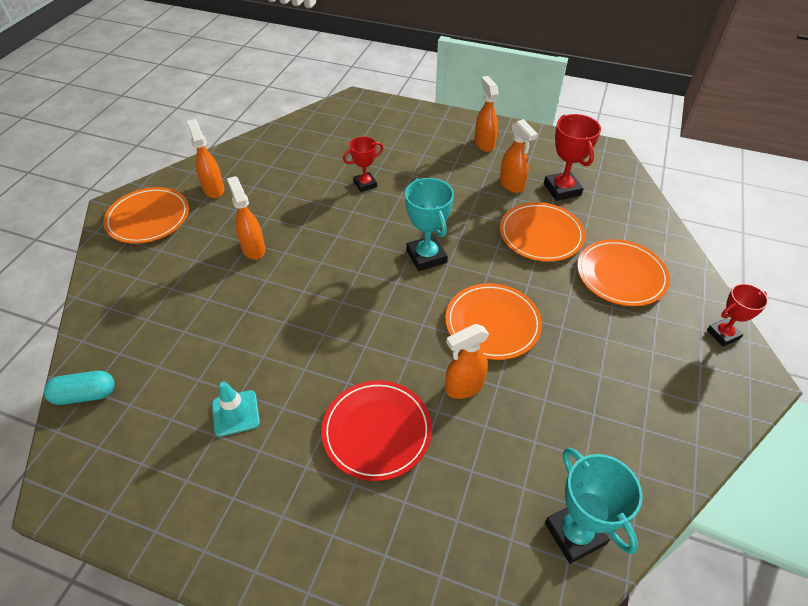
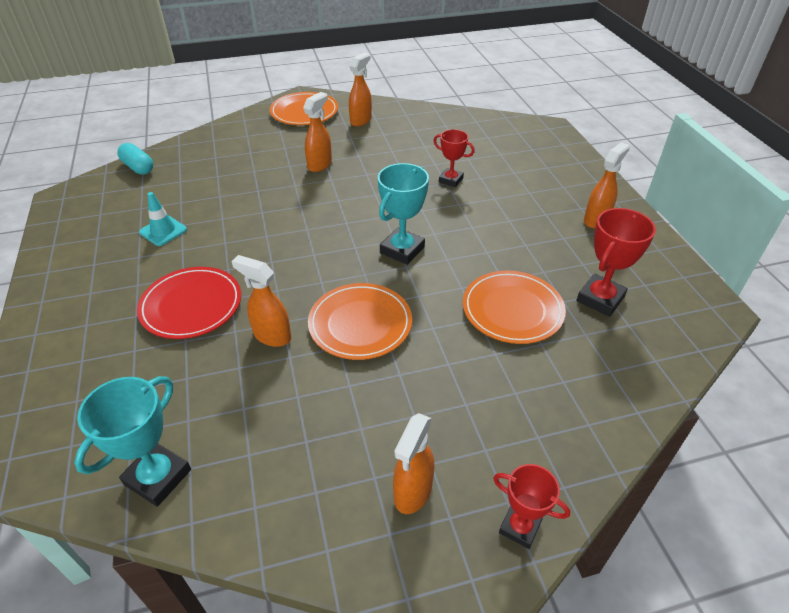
camera: 55 degrees right, 5 degrees down
(512, 185) = (560, 261): orange spray bottle -> orange spray bottle (412, 492)
(621, 275) = (520, 395): orange plate -> none

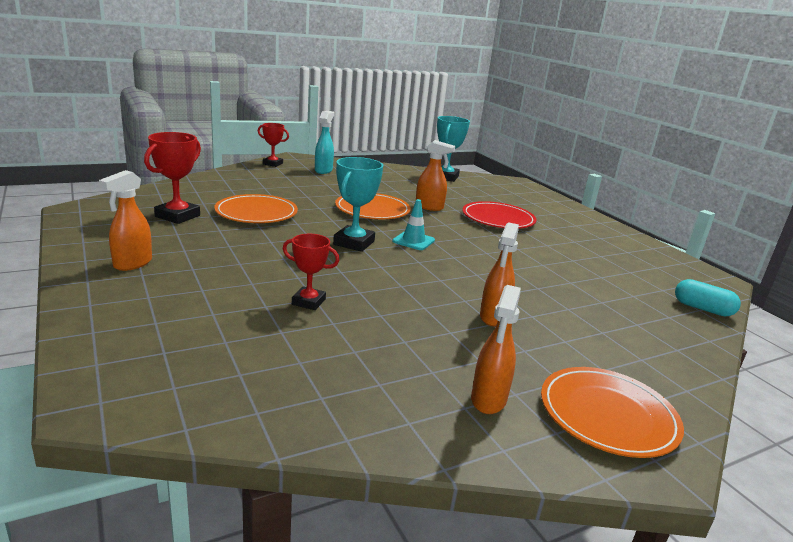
camera: 165 degrees right, 20 degrees down
(163, 231) = (581, 255): turquoise traffic cone -> turquoise traffic cone (413, 241)
(412, 492) = (323, 170): orange spray bottle -> turquoise spray bottle

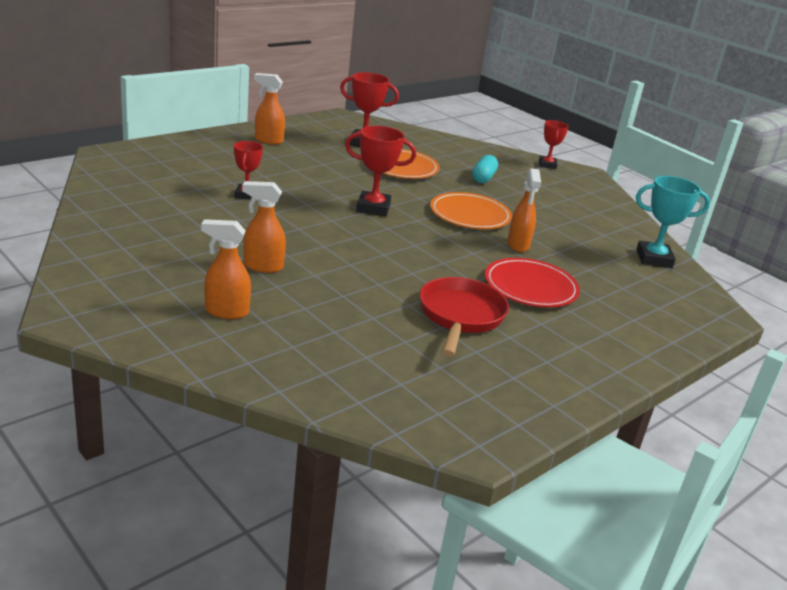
camera: 75 degrees right, 5 degrees up
(323, 170) = (563, 188): turquoise spray bottle -> none
(354, 243) = (373, 208): turquoise trophy -> red trophy
(413, 241) = (405, 235): turquoise traffic cone -> none
(488, 400) = (133, 256): orange spray bottle -> orange spray bottle (226, 312)
(553, 250) = (460, 316): none -> red pan
(607, 415) = (124, 303): orange plate -> none
(702, 309) = (363, 405): turquoise capsule -> turquoise capsule (483, 178)

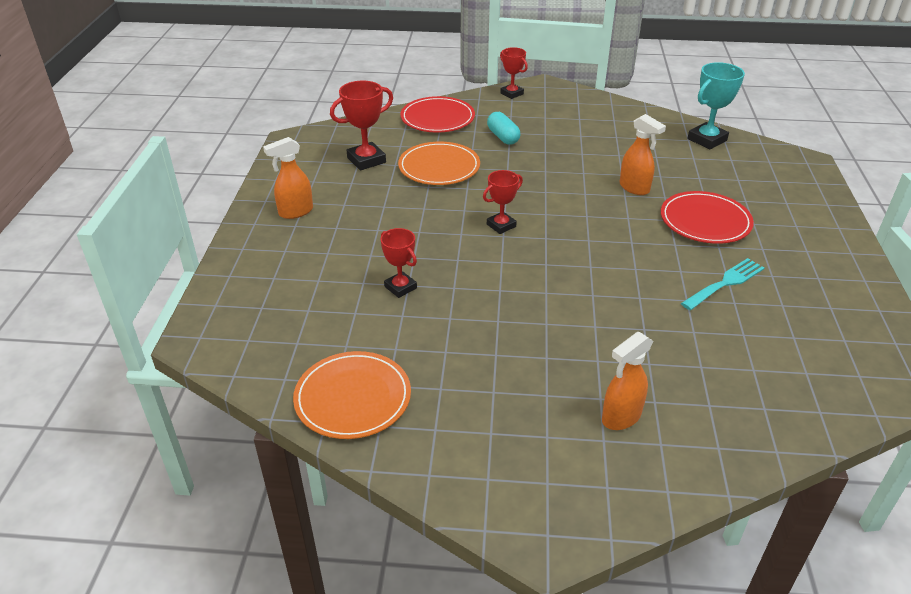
camera: 40 degrees left, 10 degrees up
(262, 266) = (554, 351): orange spray bottle -> none
(373, 208) = (501, 225): red trophy -> red trophy, size x0.65
(459, 150) = (437, 118): none -> red plate
(460, 316) = (725, 283): red pan -> turquoise fork
(470, 215) = (562, 182): orange plate -> orange plate (353, 398)

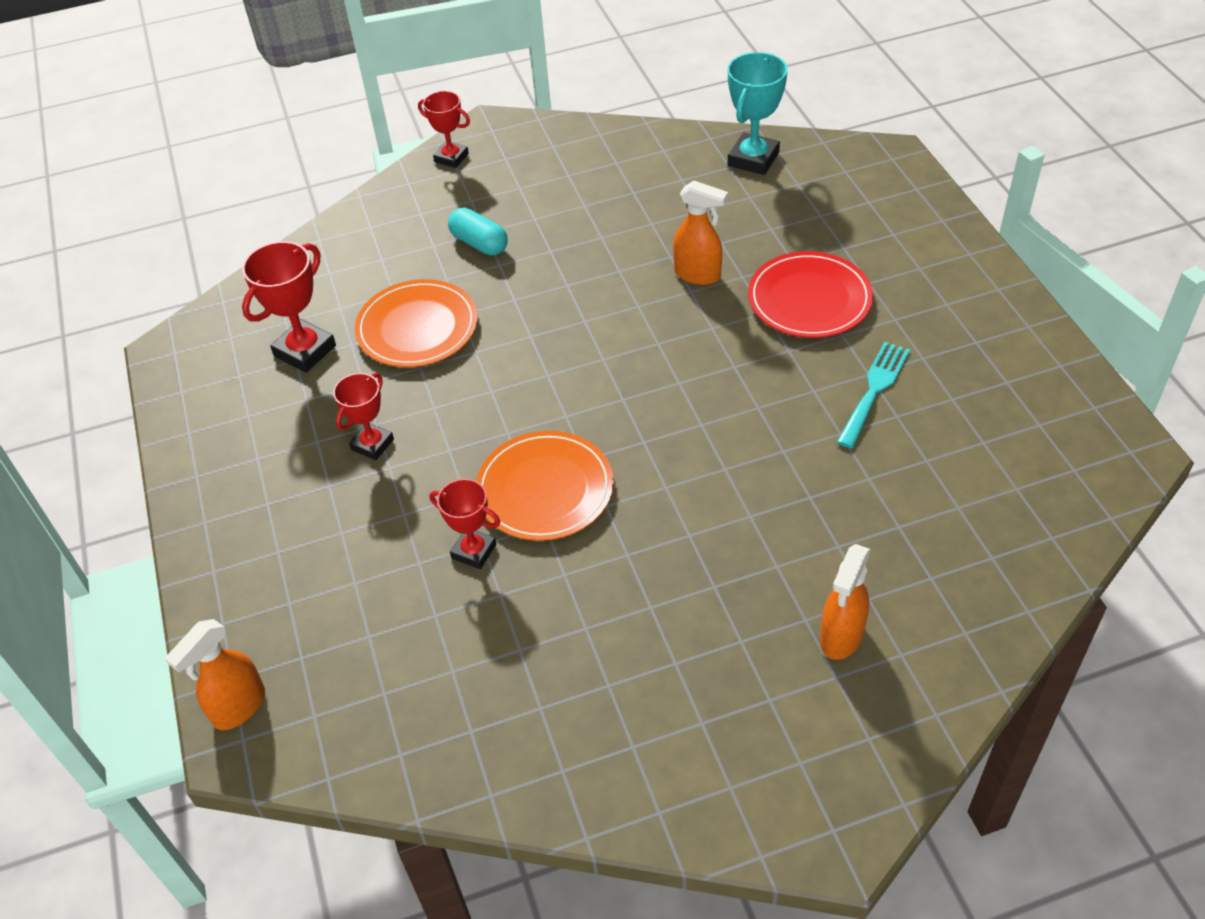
camera: 20 degrees left, 10 degrees up
(295, 212) = (253, 480): orange spray bottle -> orange spray bottle (238, 707)
(353, 398) = (506, 746): orange plate -> orange plate (545, 489)
(437, 118) = (367, 238): red plate -> none
(501, 225) = (555, 399): red trophy -> red trophy (372, 444)

